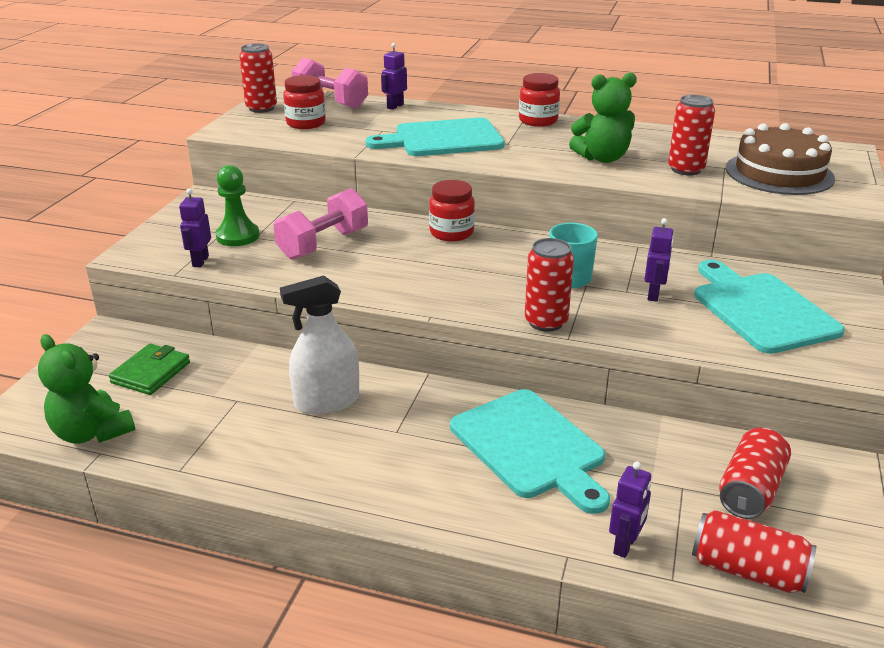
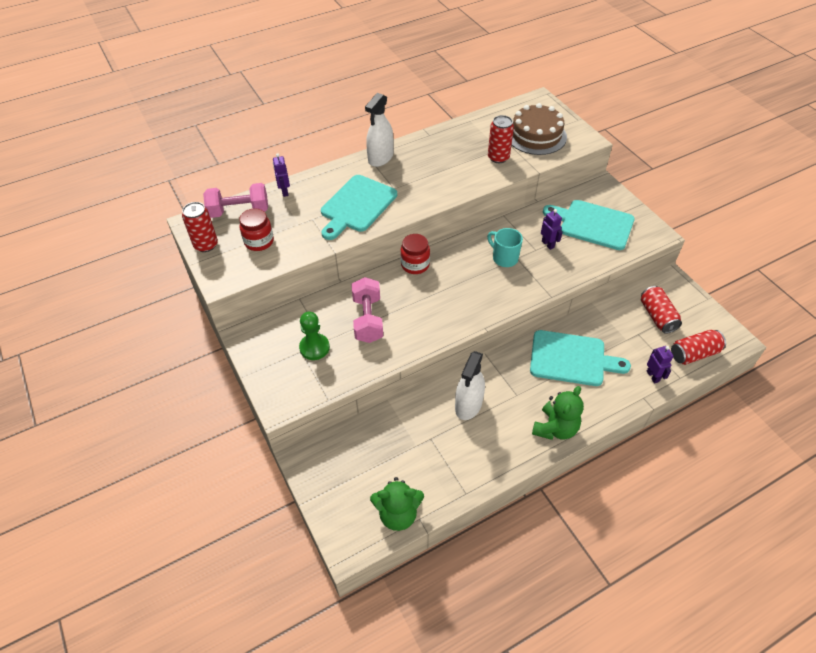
camera: 45 degrees left, 20 degrees up
(151, 373) = (367, 460): green wallet -> none
(200, 261) = (326, 380): purple robot -> none
(538, 121) = (380, 158): red jar -> white spray bottle
(546, 322) = (532, 294): red can -> none
(602, 158) = (453, 172): green teddy bear -> green teddy bear (555, 428)

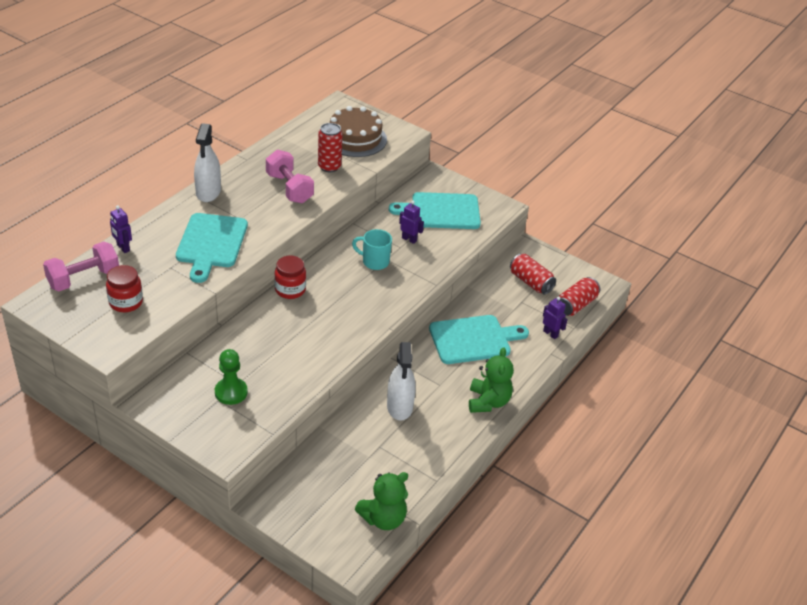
camera: 30 degrees left, 10 degrees down
(206, 245) = (67, 320): red can -> none
(368, 319) = (271, 352): pink dumbbell -> pink dumbbell (289, 188)

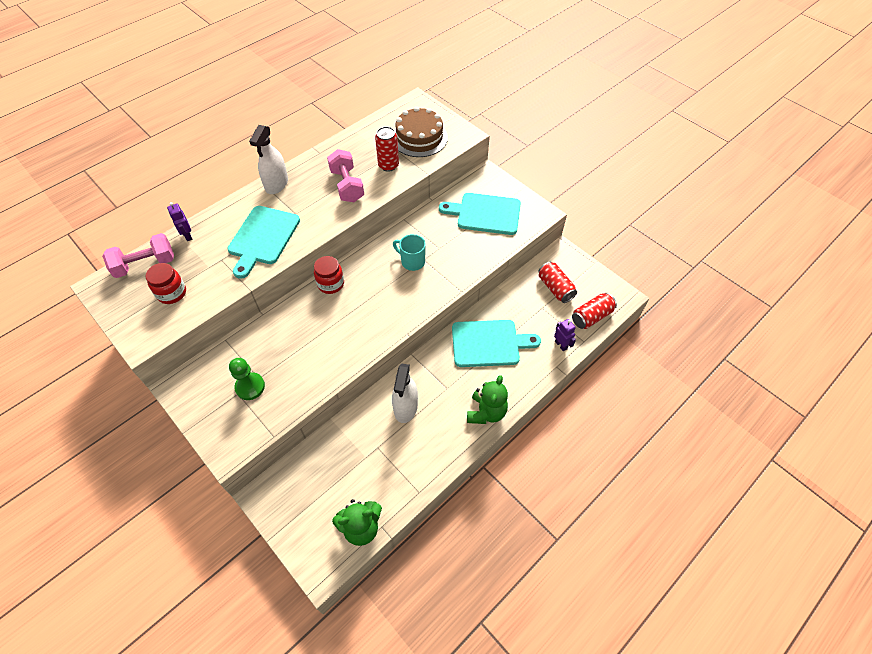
camera: 15 degrees right, 15 degrees up
(409, 239) = (449, 240): purple robot -> none

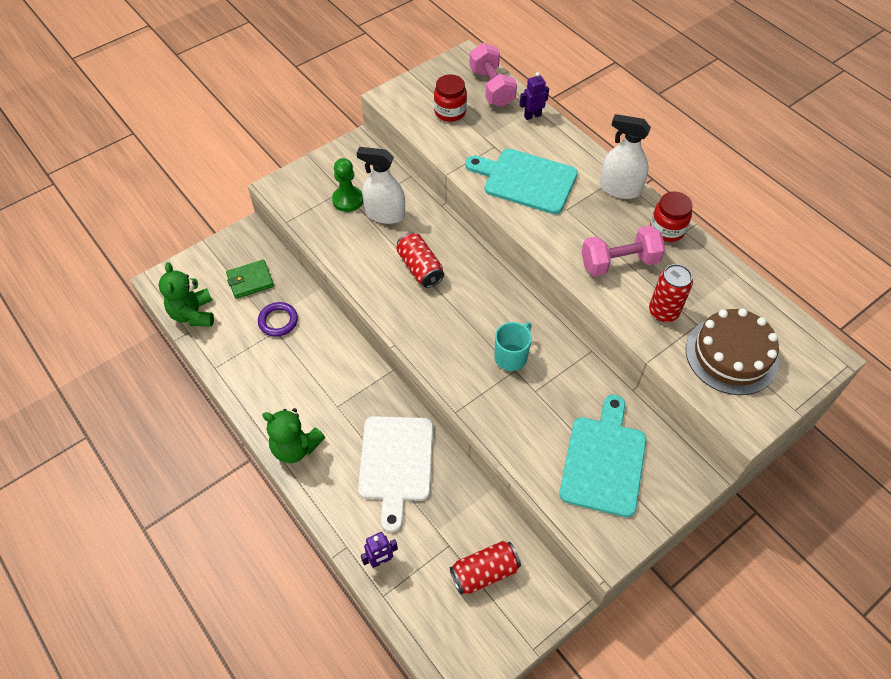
camera: 95 degrees right, 0 degrees up
(321, 481) = (250, 281): none -> green wallet
(331, 284) = (479, 267): red jar -> red jar (667, 230)
(367, 447) = (278, 321): none -> purple ring
(405, 407) = (320, 360): white spray bottle -> white spray bottle (385, 214)
(489, 343) = (396, 463): turquoise cutting board -> white cutting board
(591, 316) = (425, 618): red can -> red can (420, 268)

